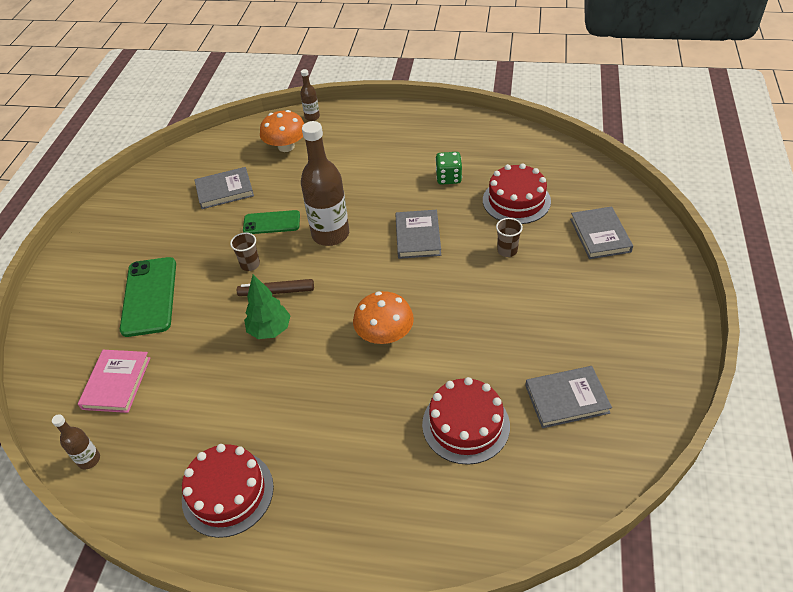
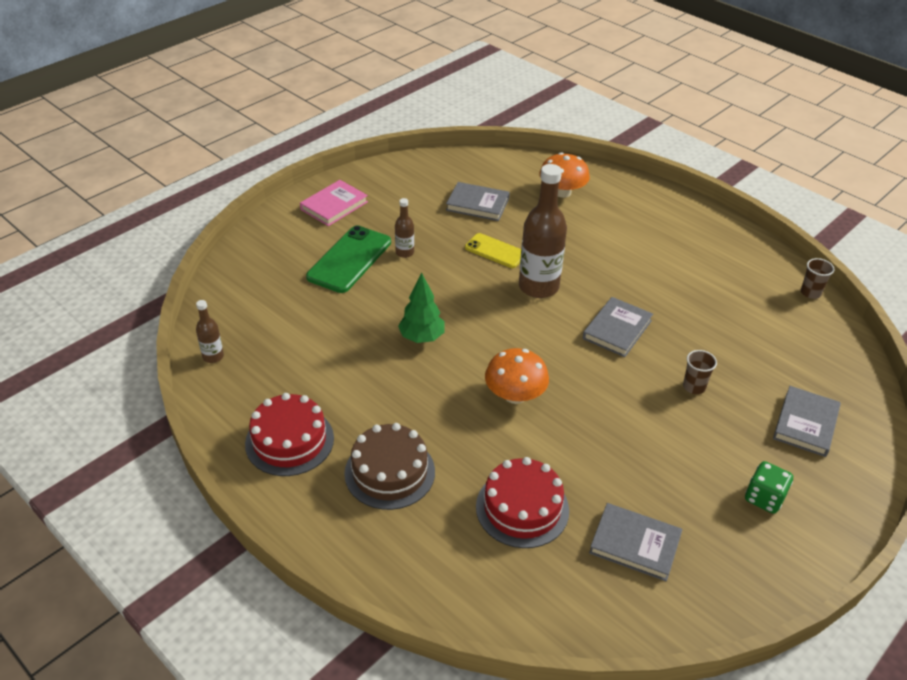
camera: 30 degrees right, 5 degrees down
(116, 383) = (274, 312): pink book -> pink book (334, 206)
(250, 264) = (449, 276): brown cup -> brown cup (810, 293)
(271, 223) = (495, 251): green phone -> yellow phone
(277, 292) = (452, 310): brown marker -> none
(312, 117) = (608, 177): brown bottle -> brown bottle (404, 252)
(338, 464) = (390, 472): none -> brown cake
(448, 178) = (693, 293): green dice -> green dice (764, 498)
(516, 200) = (745, 347): red cake -> none

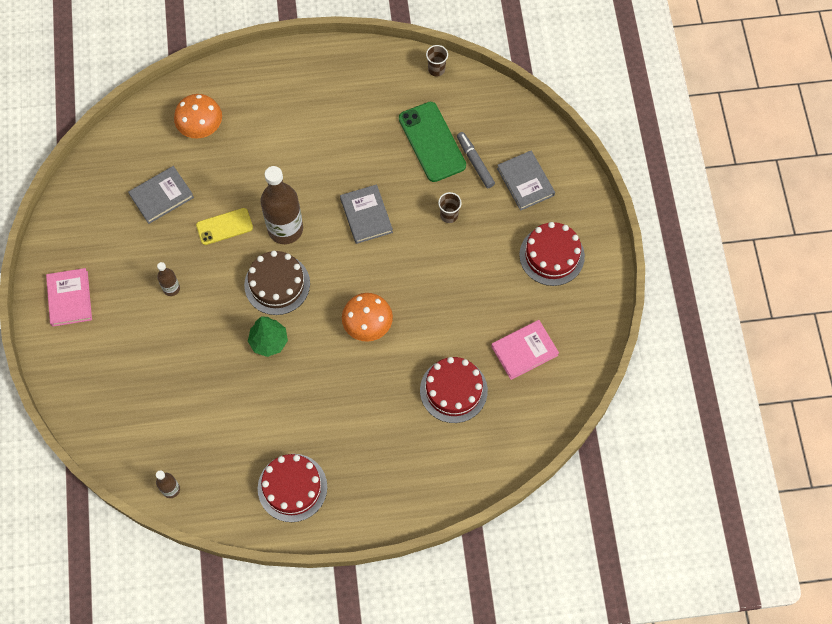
camera: 50 degrees left, 25 degrees up
(349, 259) = (145, 331): green phone -> green phone (432, 142)
(390, 472) = (367, 445): brown cake -> brown cake (277, 284)
(635, 544) = (524, 350): grey book -> pink book
(764, 498) = (552, 255): green dice -> red cake
(769, 373) = (475, 162): none -> grey marker

